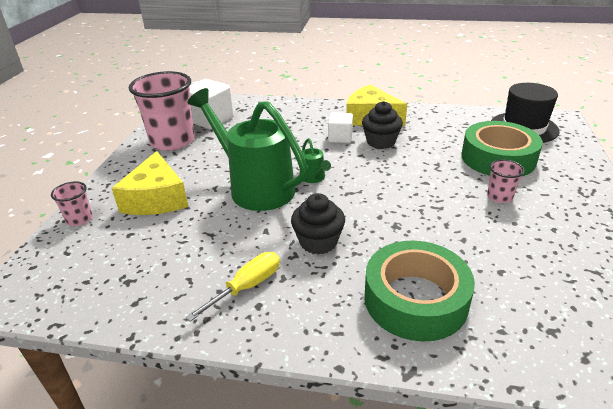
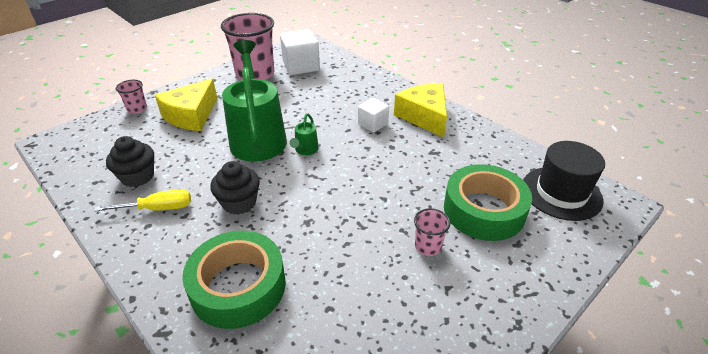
camera: 35 degrees right, 5 degrees up
(380, 142) = (400, 143): black cupcake -> black cupcake (137, 176)

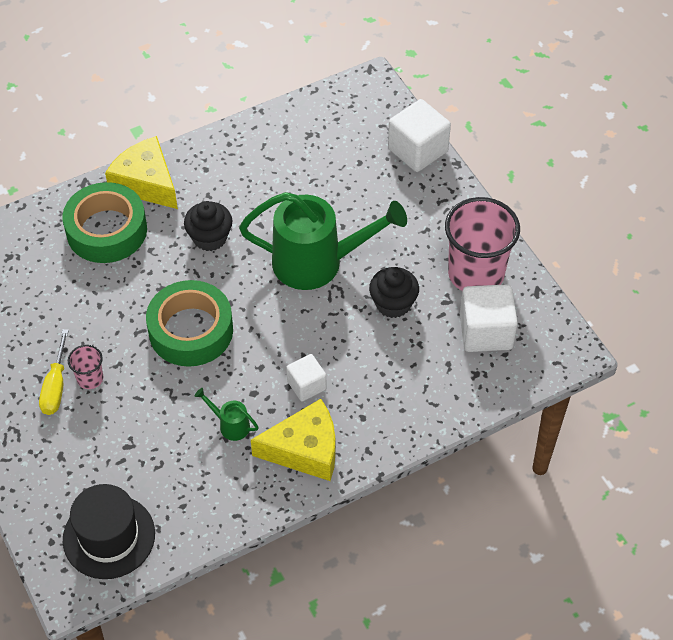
camera: 105 degrees right, 15 degrees up
(137, 109) = (417, 150): pink cup -> white cube
(137, 176) = (282, 158): black cupcake -> black cupcake (393, 304)
(157, 209) = (226, 175): yellow screwdriver -> yellow screwdriver (56, 386)
(191, 115) = (386, 201): yellow cheese -> yellow cheese (146, 183)
(305, 150) = (276, 305): green watering can -> green watering can (230, 425)
(484, 210) = (115, 446): green tape -> green tape (191, 330)

